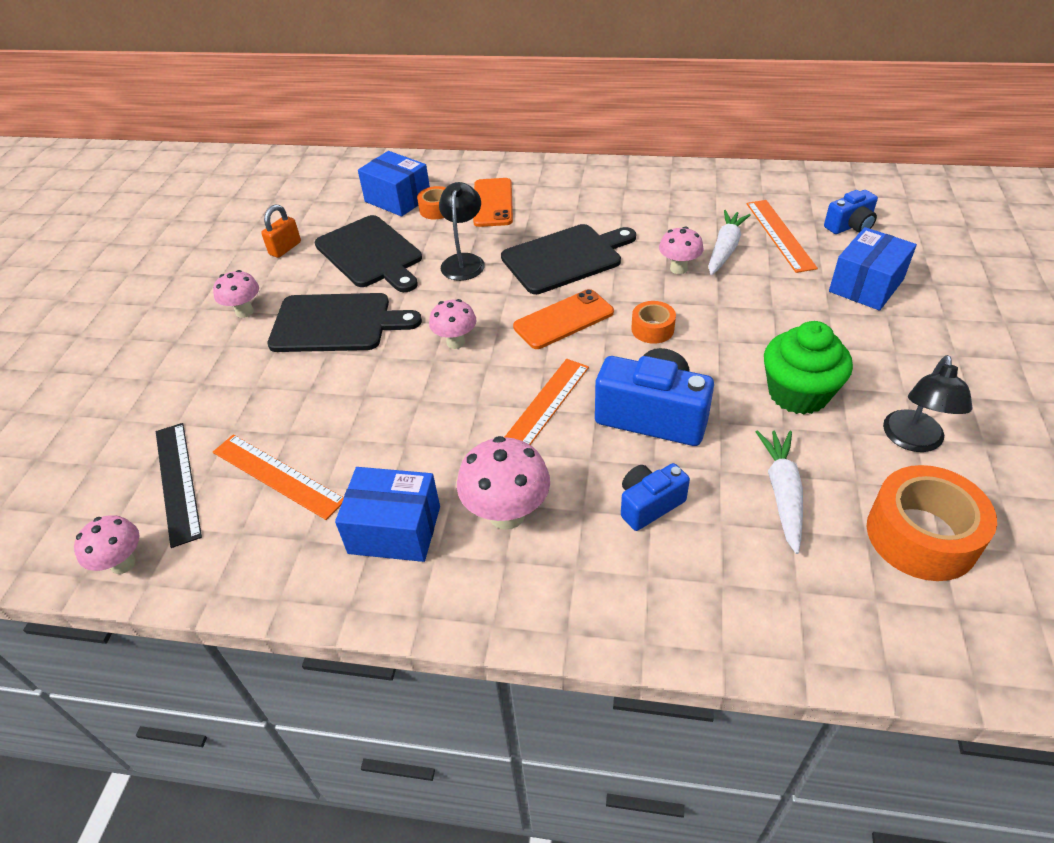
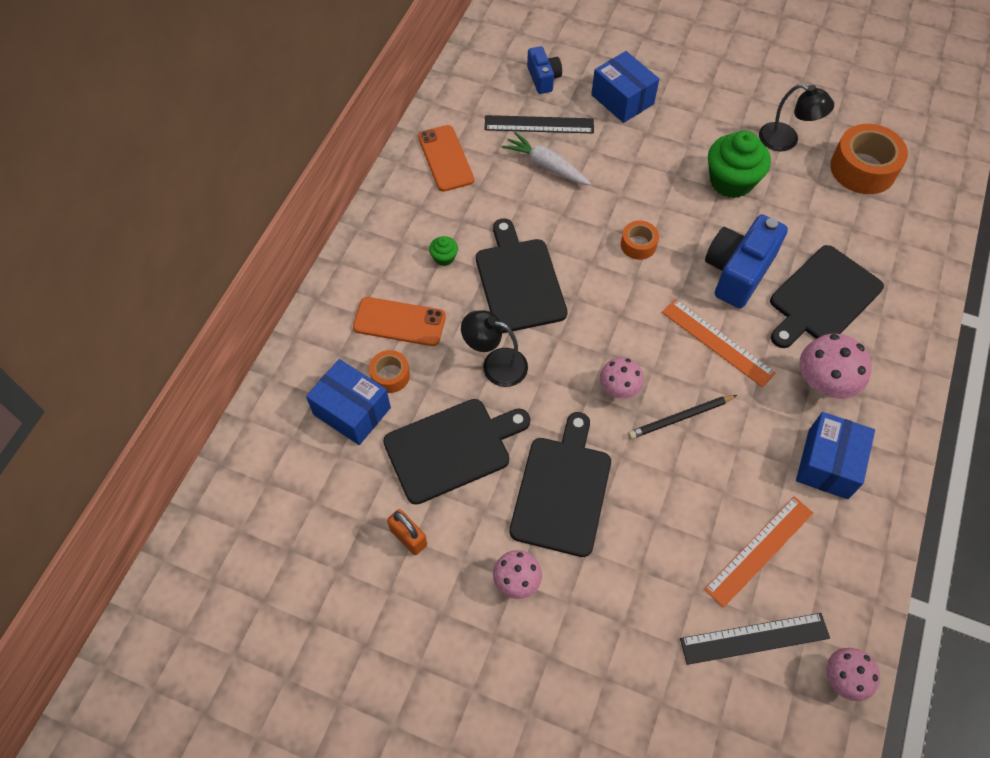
camera: 80 degrees left, 15 degrees up
(398, 199) = (352, 411): blue box -> blue box turned 75 degrees clockwise
(432, 392) = (680, 418): none -> black pencil
(564, 320) = (609, 302): orange phone -> orange phone (445, 158)
(573, 211) = (444, 257): none -> green cupcake
(649, 504) = (822, 298): blue camera -> black cutting board
(678, 268) = (563, 205): pink mushroom -> none
(780, 235) = (539, 124): orange ruler -> black ruler
(782, 493) = (821, 222): white carrot -> none

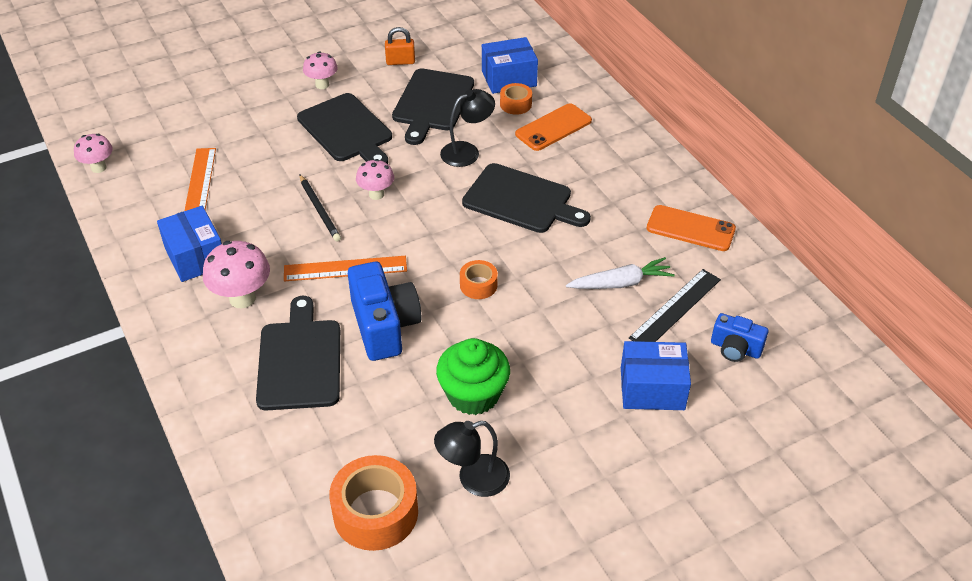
camera: 130 degrees right, 15 degrees down
(444, 257) = (586, 175): green cupcake -> none
(680, 418) = (319, 210): black pencil -> black pencil turned 135 degrees clockwise
(754, 638) = (166, 150): black ruler -> none

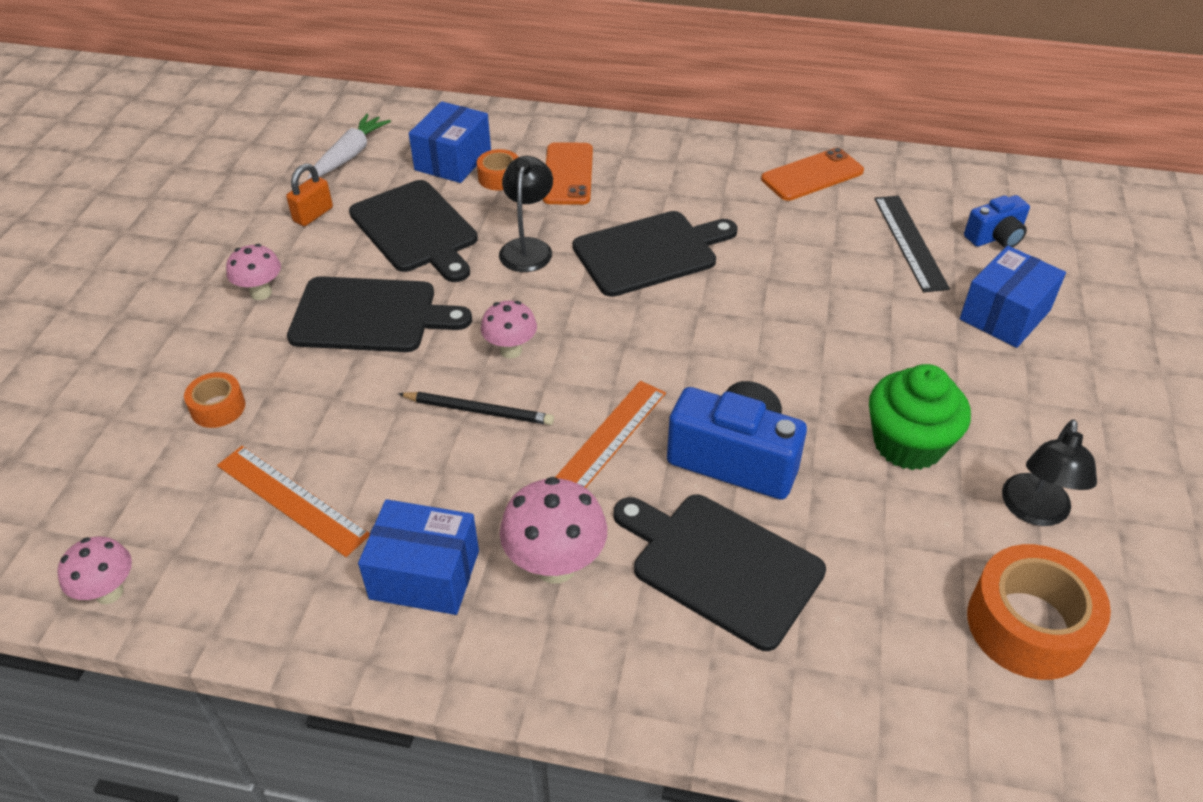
camera: 50 degrees left, 0 degrees up
(478, 285) = (745, 351): orange tape -> orange tape (218, 408)
(621, 283) = (842, 255): white carrot -> white carrot (349, 155)

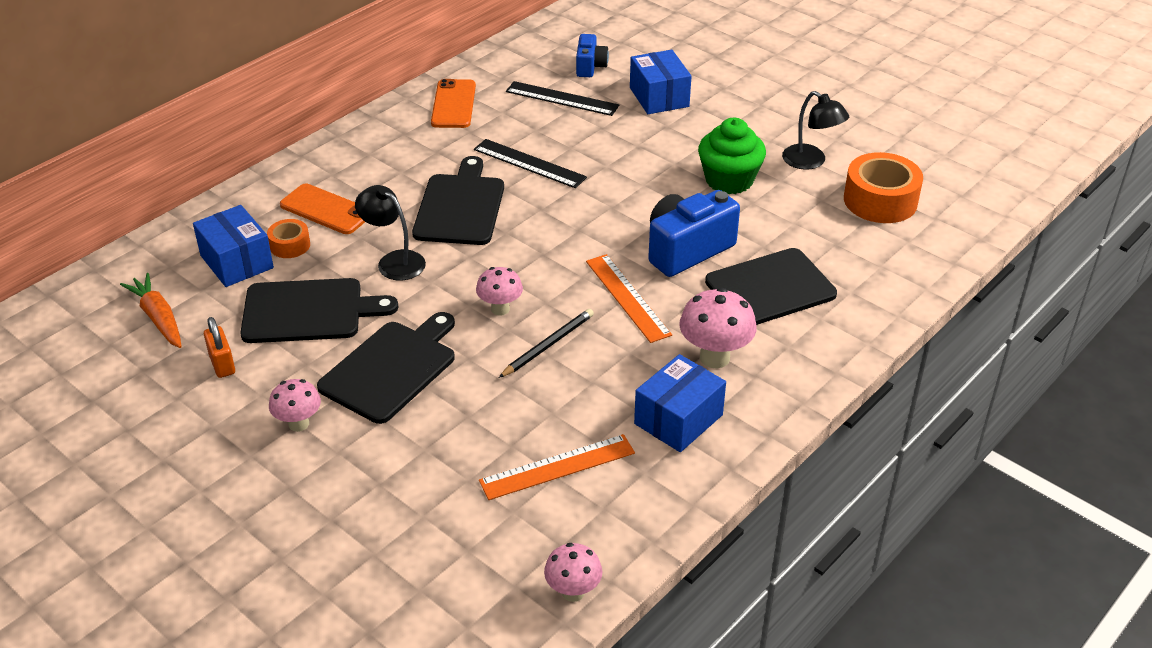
camera: 60 degrees left, 5 degrees down
(218, 408) = (421, 484): orange tape -> none
(349, 155) = (158, 318): white carrot -> orange carrot
(769, 268) = (529, 163): none -> black ruler

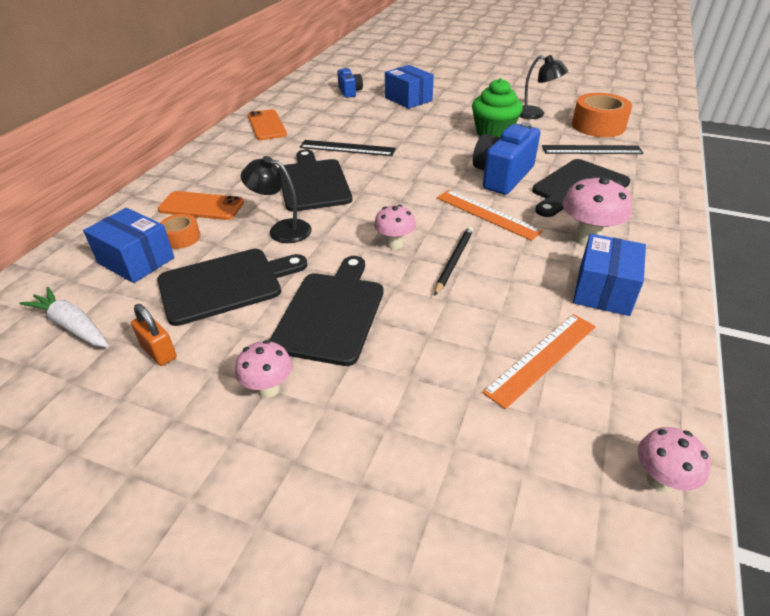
camera: 20 degrees left, 0 degrees up
(158, 318) = (72, 326): orange carrot -> white carrot
(562, 99) = (343, 110): black ruler -> black ruler (591, 150)

